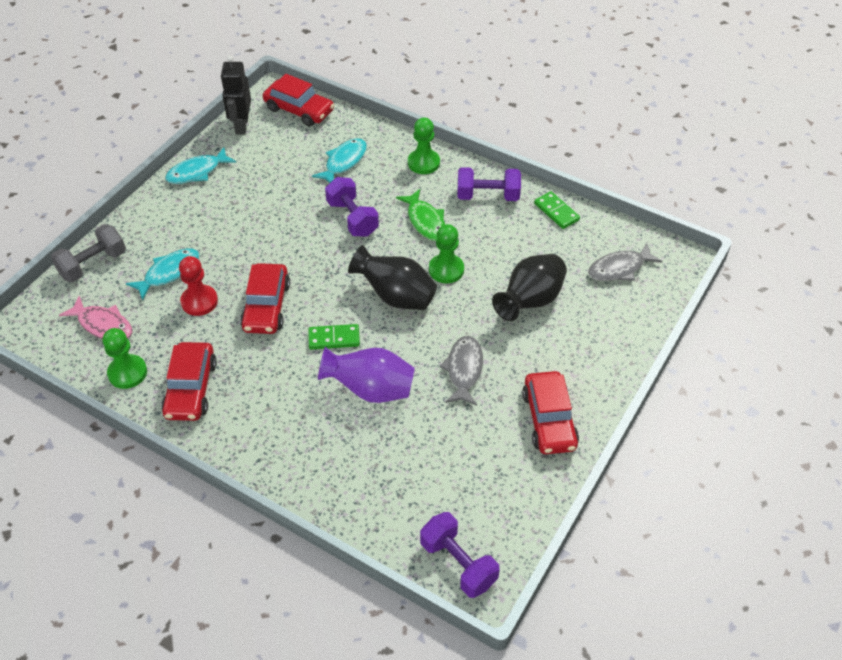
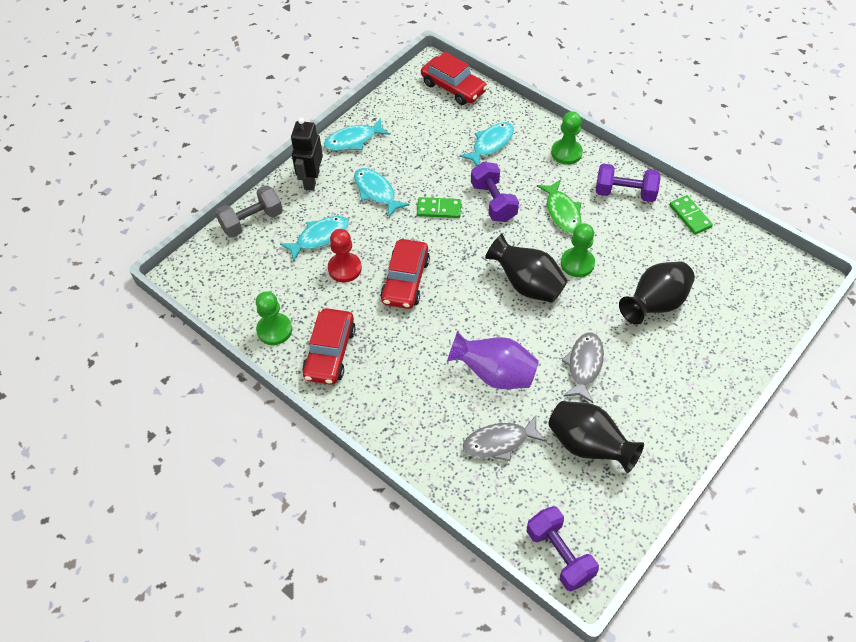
camera: 10 degrees right, 5 degrees up
(103, 325) = (256, 281): pink fish -> none
(226, 221) = (376, 192): none -> turquoise fish
(241, 126) = (398, 98): black robot -> black robot (311, 180)
(334, 338) = (465, 319): green domino -> green domino (439, 209)
(477, 449) = (588, 445): none -> black vase
(549, 420) = (660, 425): red car -> none
(619, 268) = (745, 281): grey fish -> grey fish (499, 442)

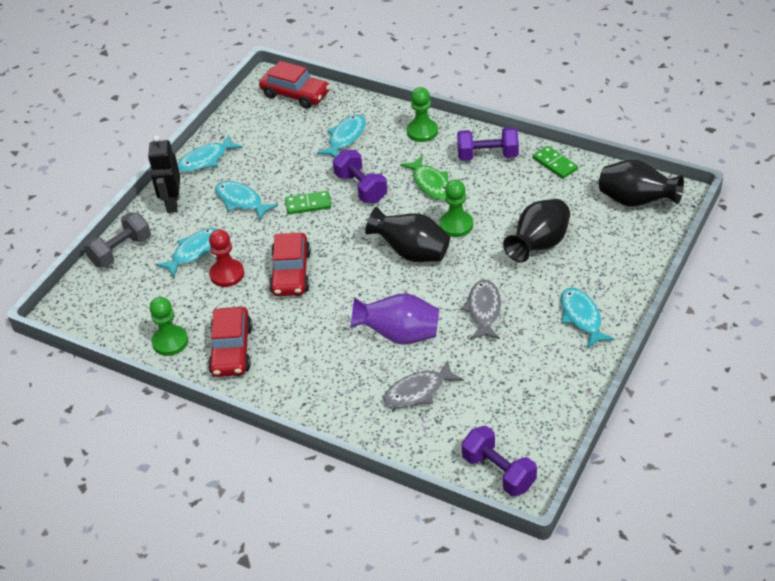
camera: 10 degrees left, 10 degrees down
(588, 445) = (504, 376): black vase -> black vase (636, 201)
(681, 396) = (581, 317): none -> turquoise fish

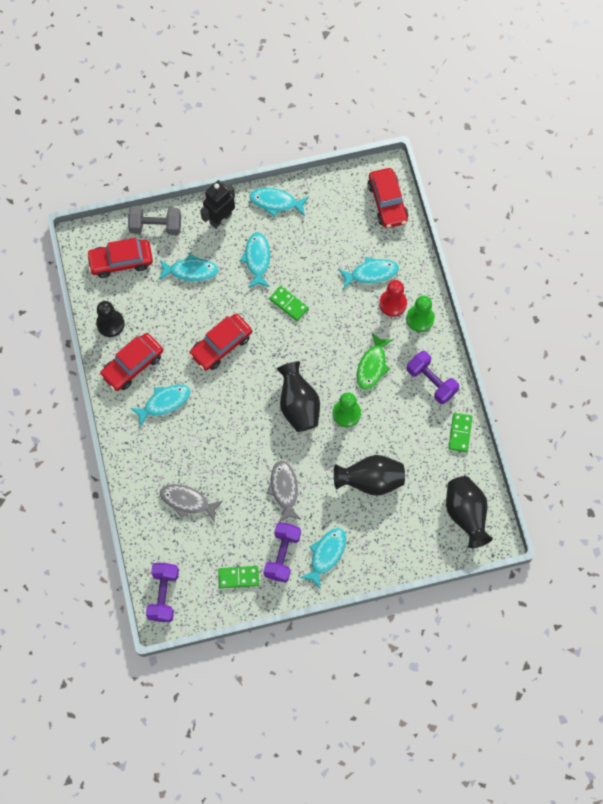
camera: 45 degrees right, 25 degrees up
(120, 296) = (121, 261): none -> red car
(170, 342) = (110, 324): green pawn -> black pawn
(227, 274) = (189, 308): red pawn -> red pawn (392, 303)
(297, 348) = (164, 403): none -> turquoise fish
(361, 188) = (331, 324): purple dumbbell -> purple dumbbell (282, 555)
(399, 335) = (222, 454): purple vase -> none
(484, 310) = (284, 489): grey fish -> grey fish turned 60 degrees counterclockwise
(539, 398) = (238, 577): none -> green domino

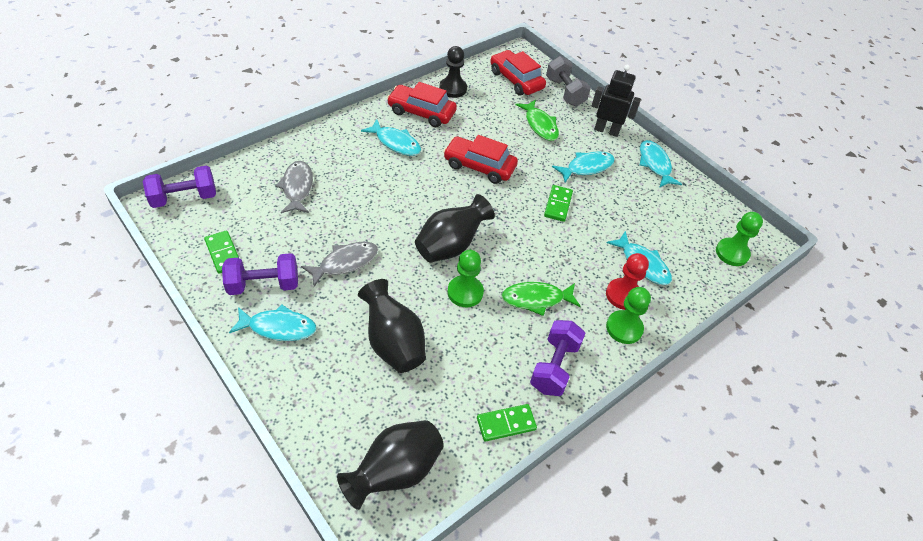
camera: 60 degrees right, 20 degrees down
(191, 271) = (540, 125): turquoise fish -> green fish
(387, 202) = (732, 253): red car -> green pawn

